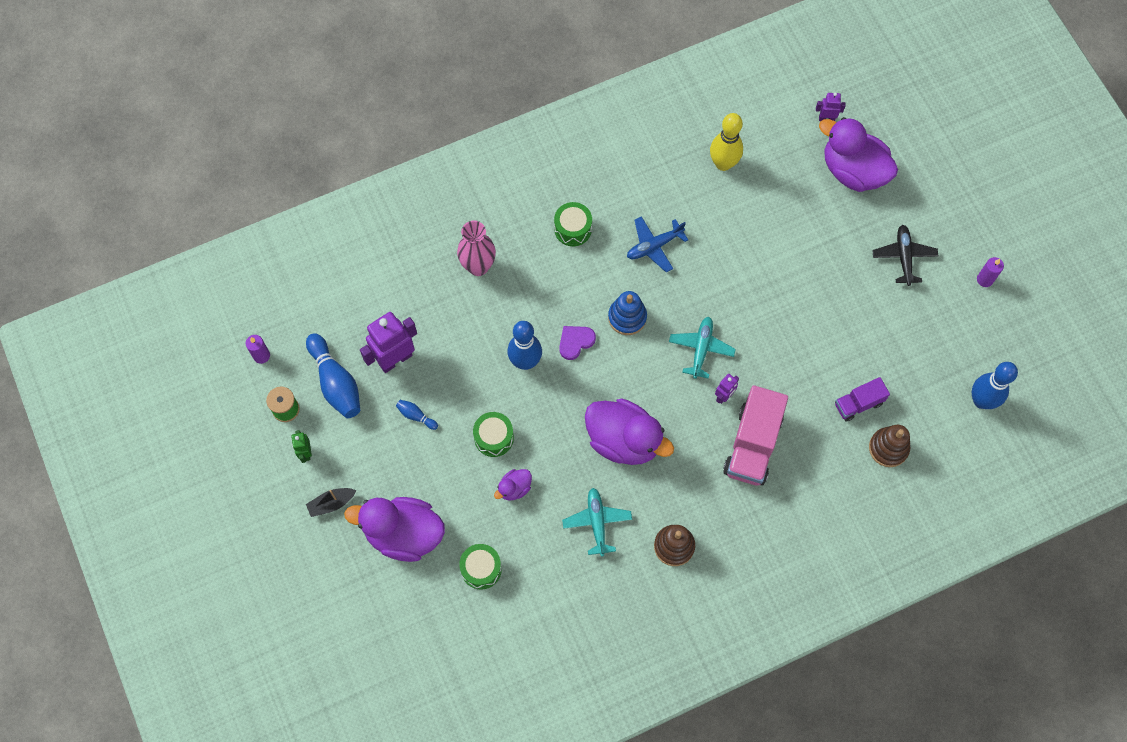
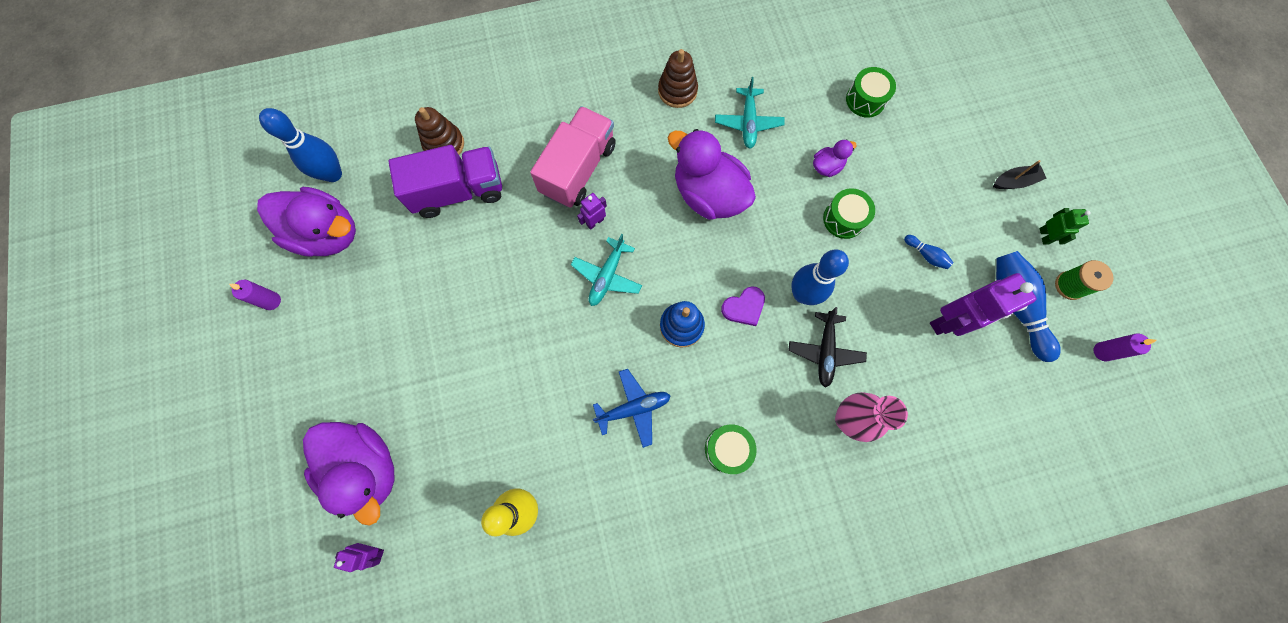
camera: 170 degrees left, 5 degrees up
(403, 534) = (940, 142): purple duck -> purple duck (328, 234)
(858, 404) = (458, 191): purple truck -> purple truck, size x1.79
(903, 257) = (350, 343): black plane -> black plane (825, 351)

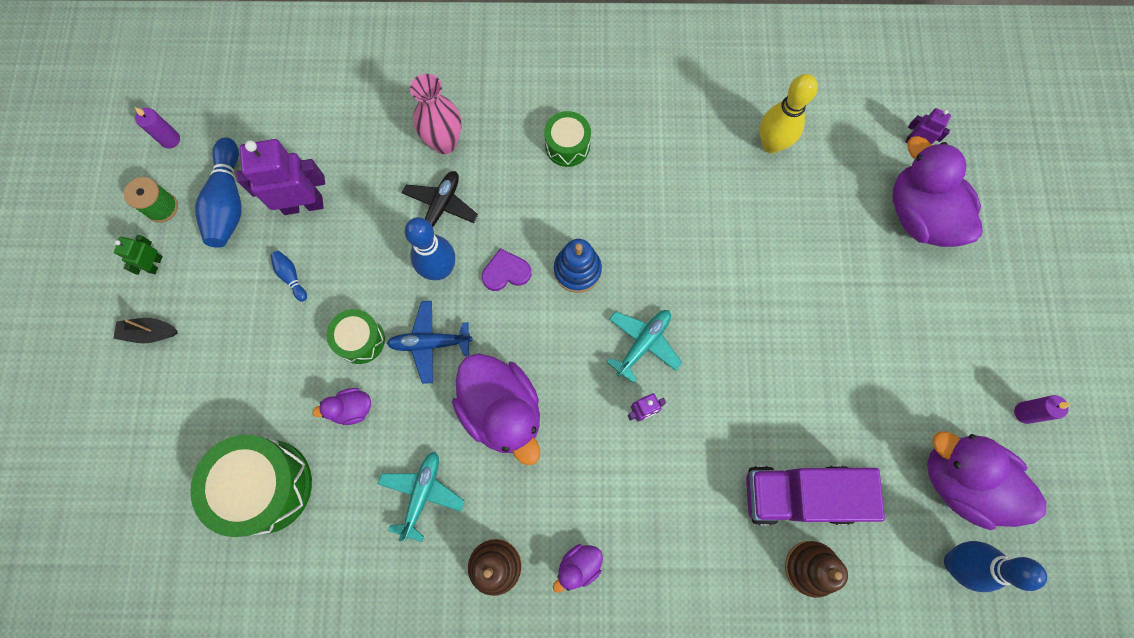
camera: 165 degrees left, 0 degrees up
(578, 169) = (648, 486): pink truck -> none
(617, 105) = (579, 566): none -> purple duck
(633, 408) = (648, 203): blue plane -> blue plane (430, 343)
(865, 100) = (265, 486): green drum -> green drum, size x1.81

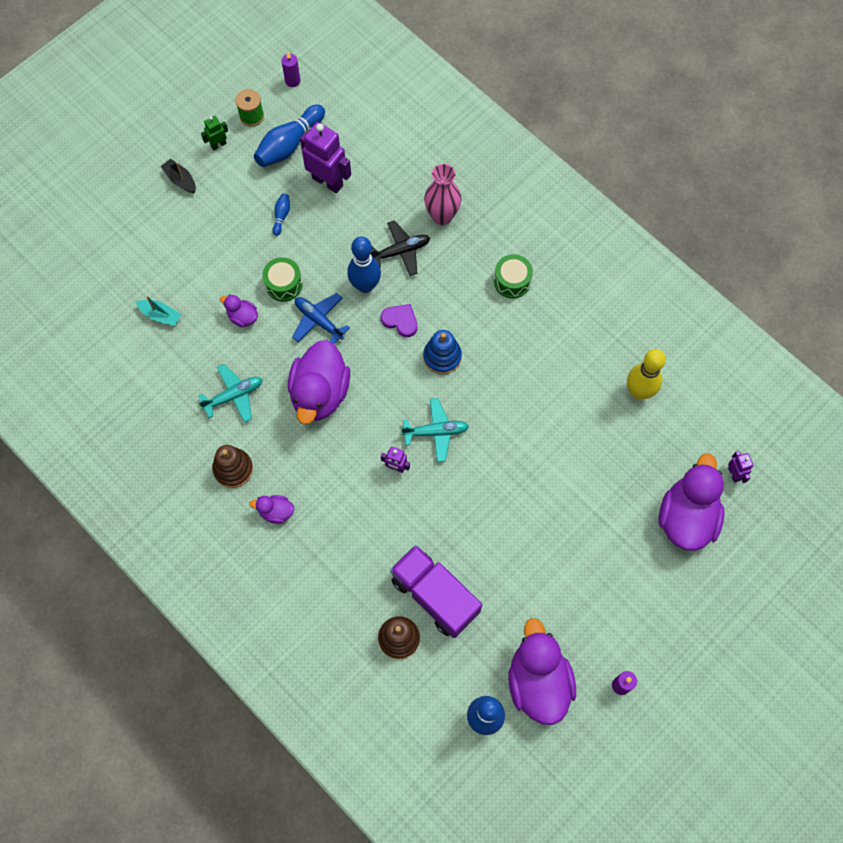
camera: 45 degrees right, 5 degrees down
(265, 486) = (160, 315): green drum -> turquoise boat

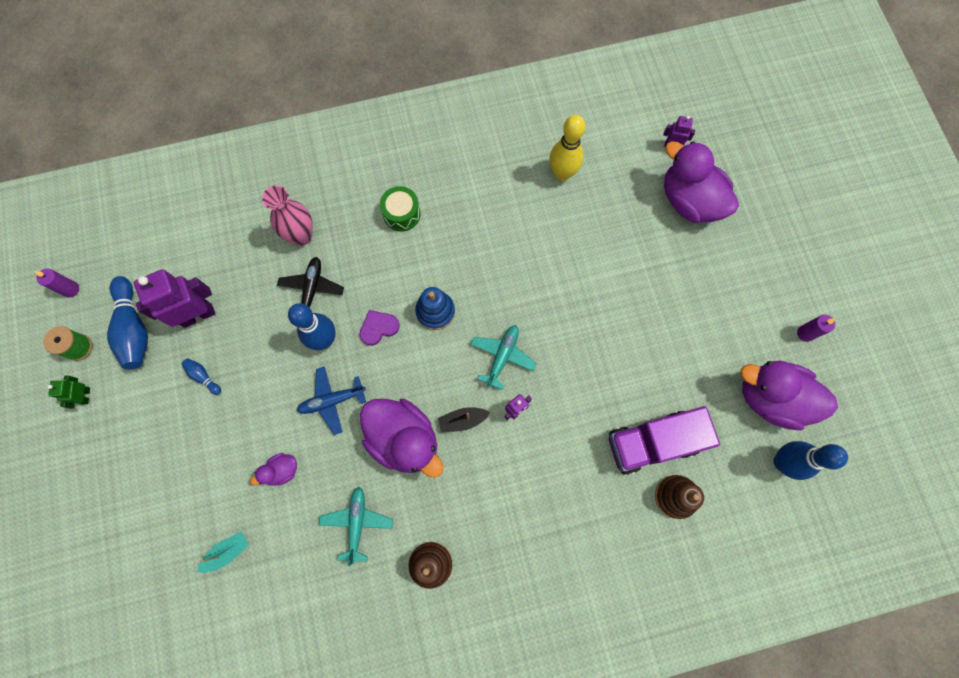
camera: 60 degrees left, 5 degrees up
(180, 180) = (96, 453): black boat -> black boat (463, 420)
(276, 512) = (497, 545): purple duck -> none
(283, 284) = (274, 413): green drum -> none

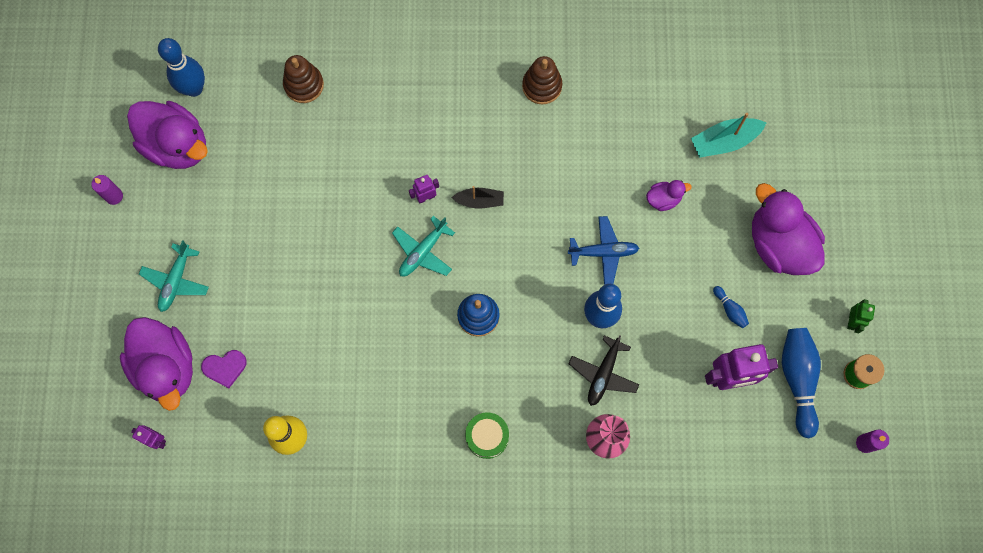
camera: 165 degrees left, 0 degrees up
(227, 552) = (724, 141): turquoise boat -> turquoise boat, size x1.50
(357, 523) = (601, 136): turquoise plane -> turquoise plane (176, 281)
(378, 328) = (541, 314): purple heart -> purple heart (225, 368)
(404, 439) = (540, 198): purple duck -> purple duck (779, 244)
(652, 442) = (306, 135): purple truck -> none

